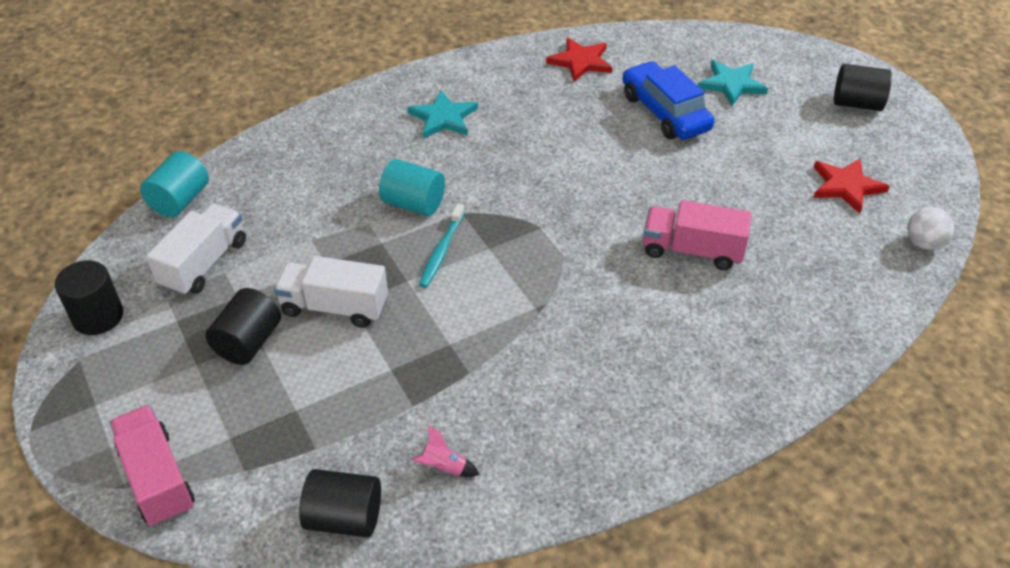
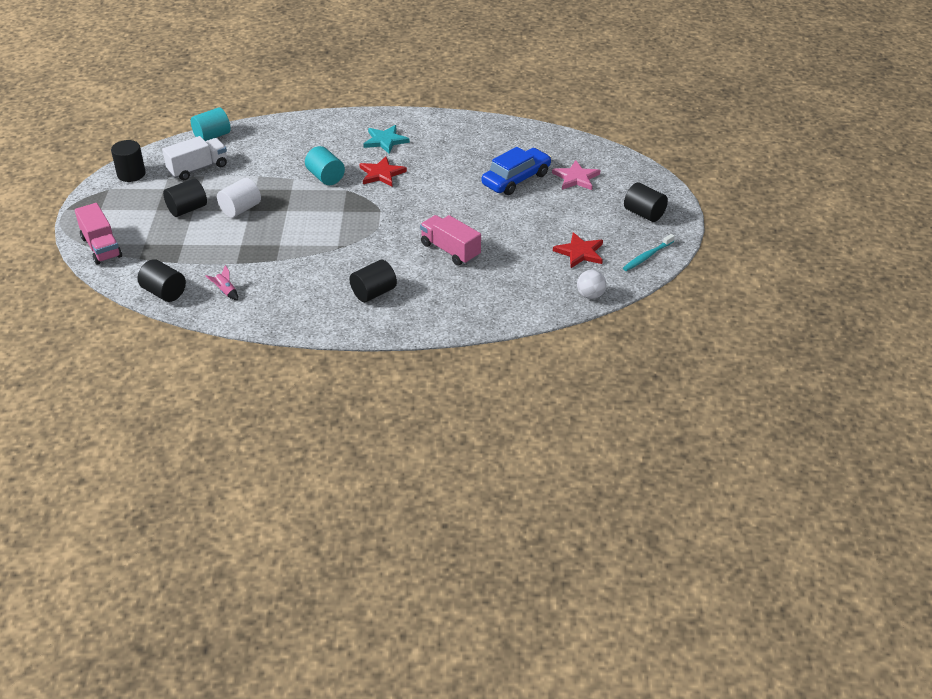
camera: 30 degrees right, 5 degrees down
(157, 478) = (101, 247): pink truck -> pink truck turned 150 degrees clockwise
(334, 307) = (240, 209): white truck -> white cylinder
(441, 251) = (317, 203): turquoise toothbrush -> turquoise toothbrush (647, 256)
(580, 62) = (497, 137): red star -> red star (381, 174)
(661, 365) = (373, 293): none -> black cylinder
(665, 112) = (516, 179): blue car -> blue car turned 45 degrees clockwise
(731, 84) = (576, 178): turquoise star -> pink star

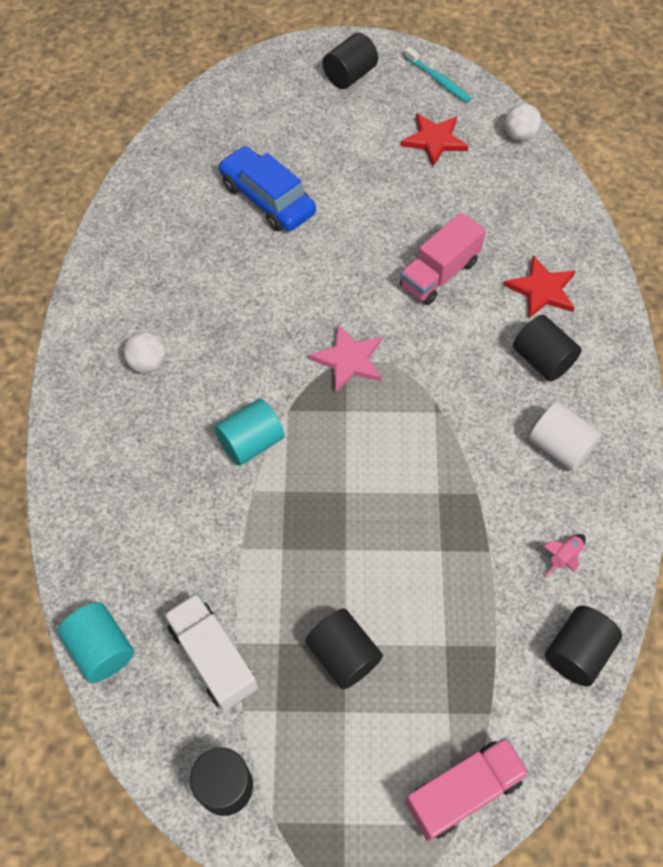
camera: 90 degrees left, 20 degrees up
(240, 209) = (343, 564): white cylinder -> white cylinder (560, 446)
(381, 174) = (245, 364): red star -> red star (542, 290)
(385, 141) = (148, 363): turquoise star -> white ball
(576, 178) = (267, 135): pink star -> pink star (349, 360)

